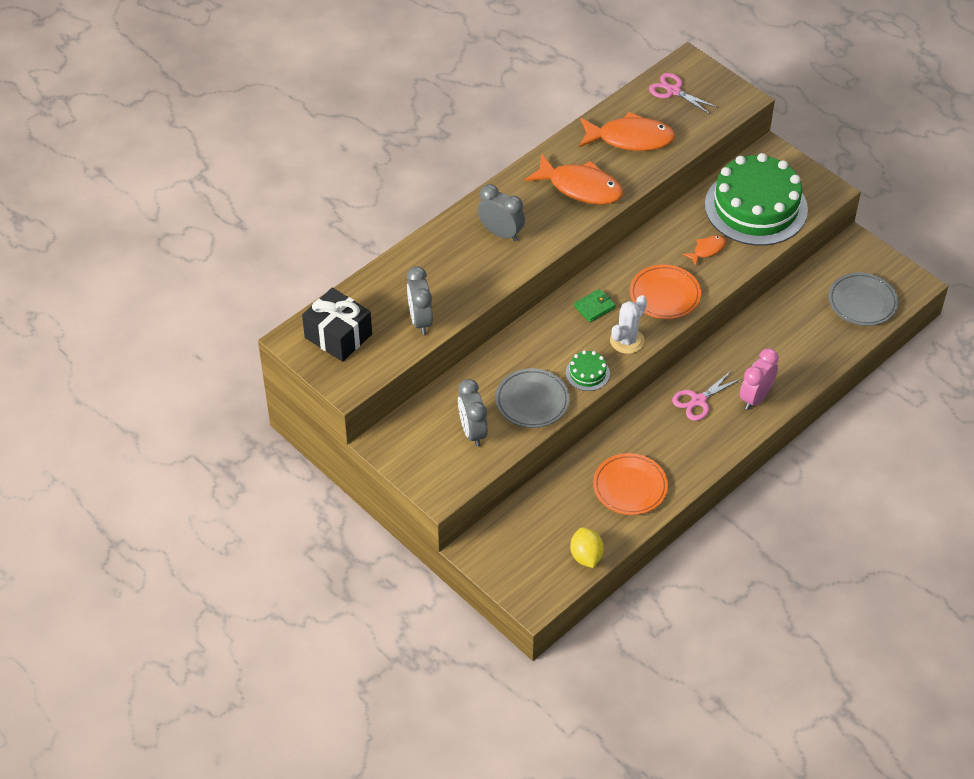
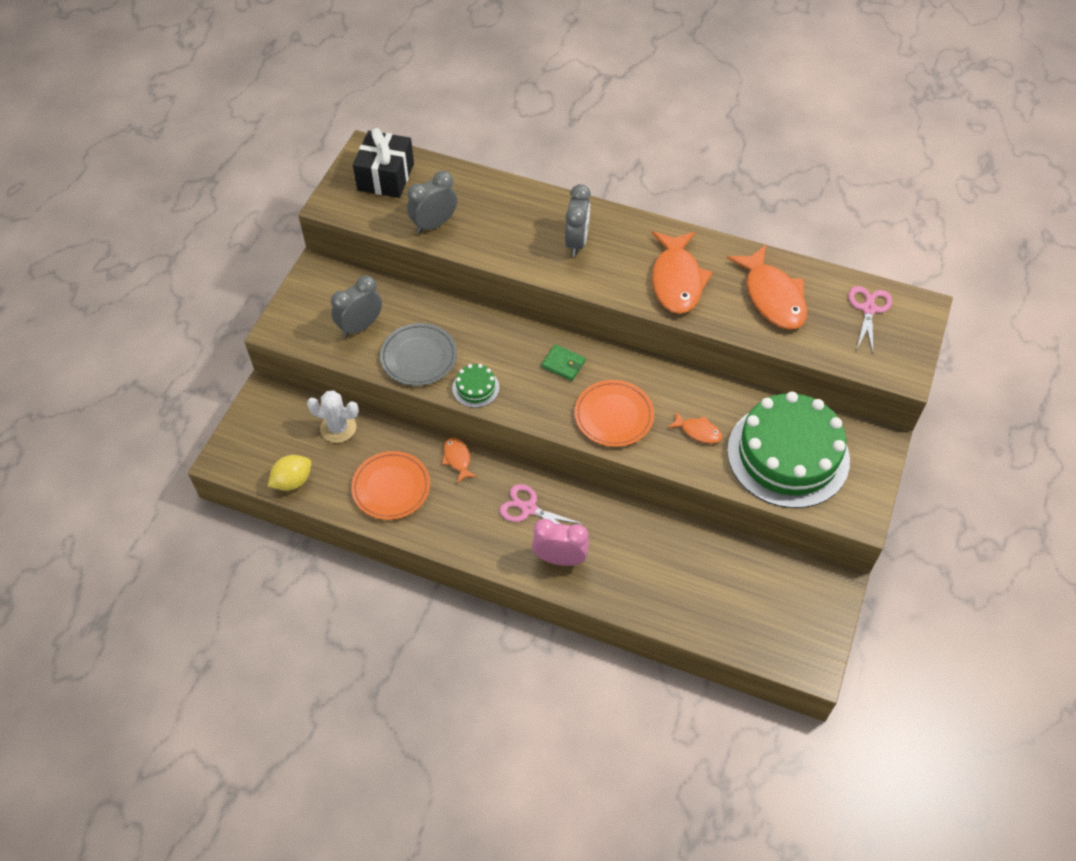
camera: 65 degrees right, 5 degrees up
(624, 431) = (457, 459): none -> orange fish
(627, 340) = (534, 405): white cactus -> white cactus (338, 428)
(862, 302) = (753, 618): grey plate -> none

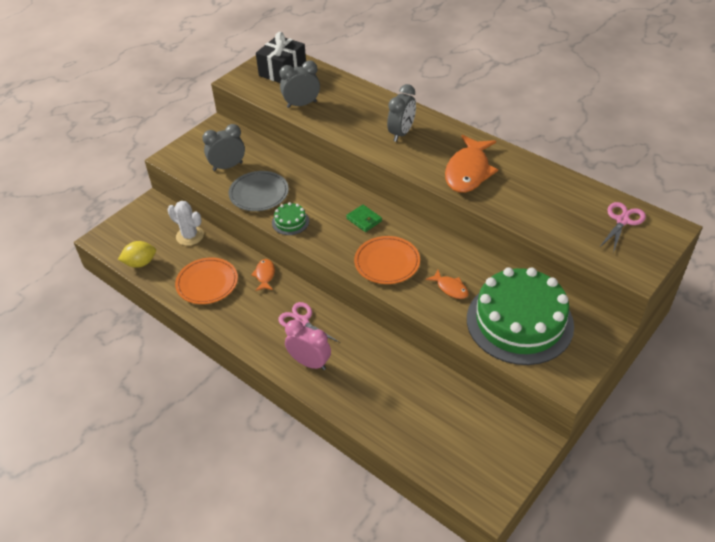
camera: 20 degrees right, 10 degrees down
(772, 297) = (542, 197): orange fish -> none

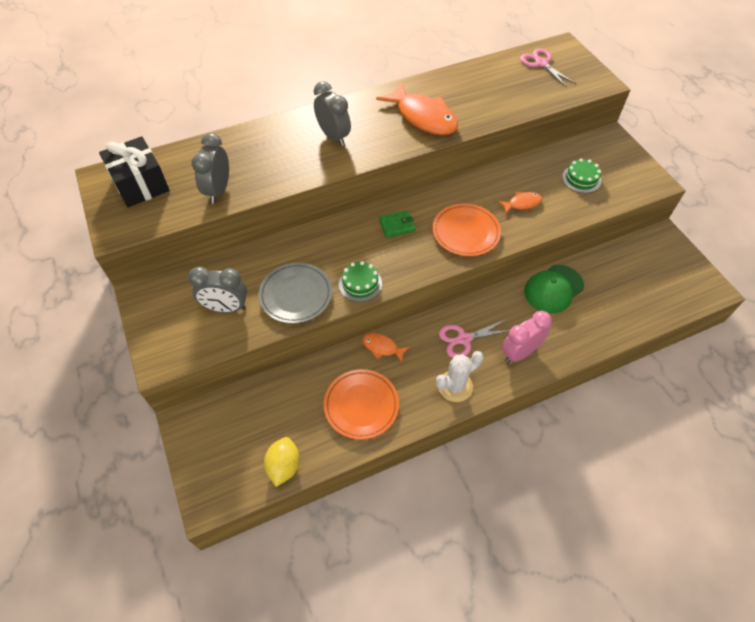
camera: 65 degrees left, 10 degrees up
(190, 236) = (274, 398): white cactus -> white cactus (455, 386)
(227, 166) = (226, 308): grey clock -> grey clock turned 90 degrees counterclockwise
(397, 366) = (553, 289): none -> green cap
(519, 322) = (581, 179): green cake -> green cake, size x0.40

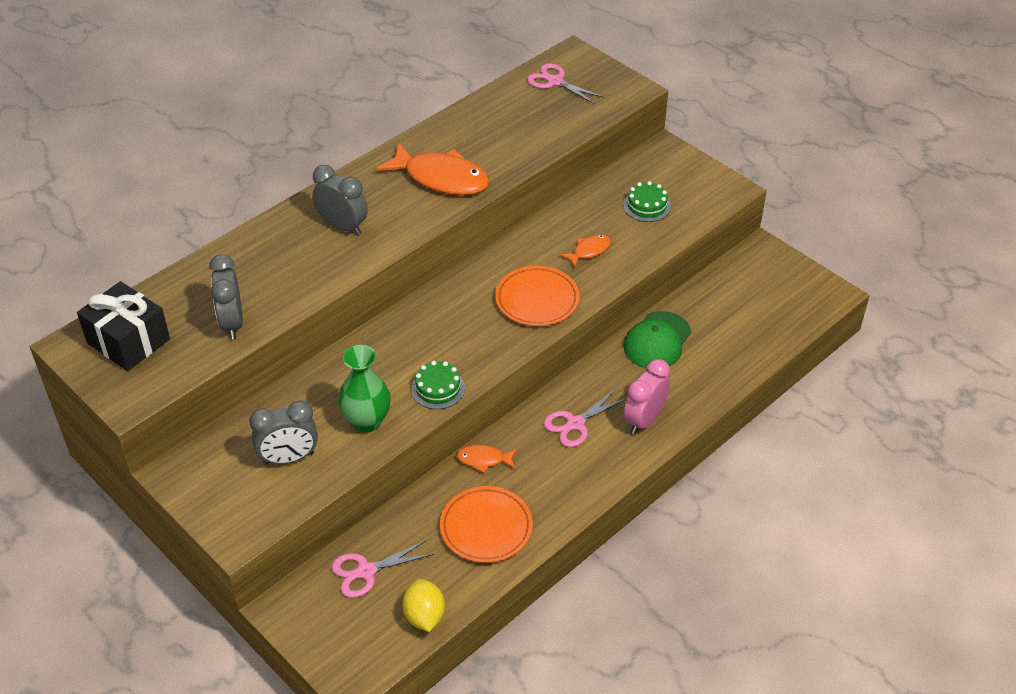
camera: 20 degrees left, 10 degrees down
(258, 412) = (366, 571): none -> pink scissors
(296, 295) = (367, 421): grey plate -> green vase
(397, 225) = (453, 313): green wallet -> none
(455, 386) = (585, 476): white cactus -> none

